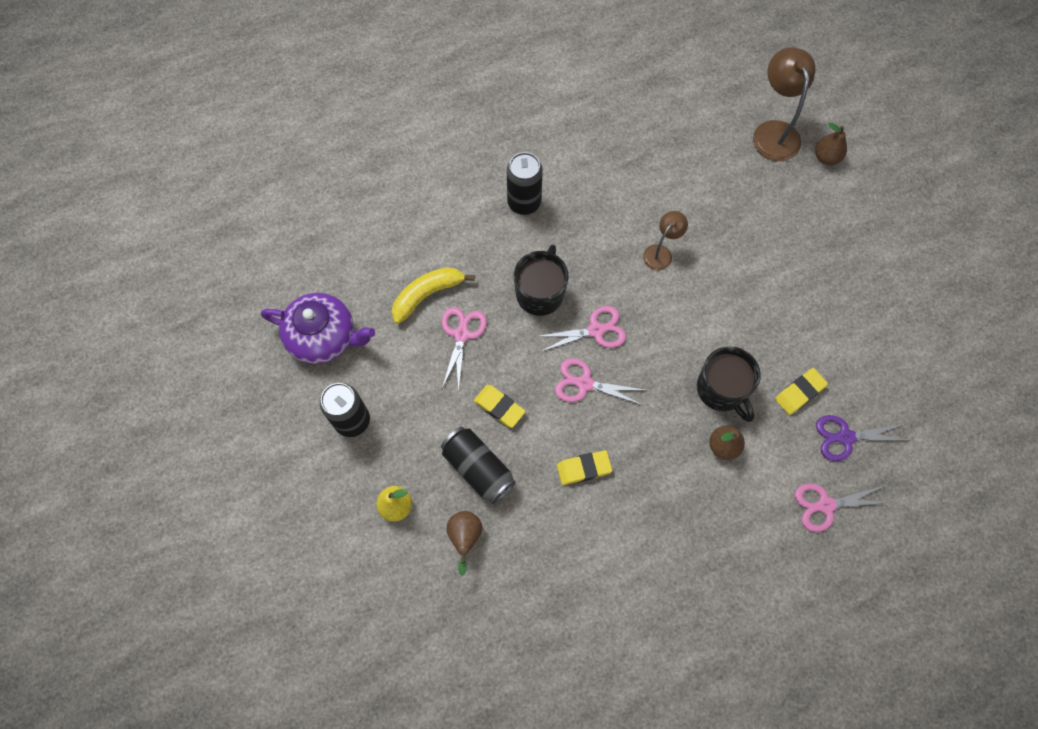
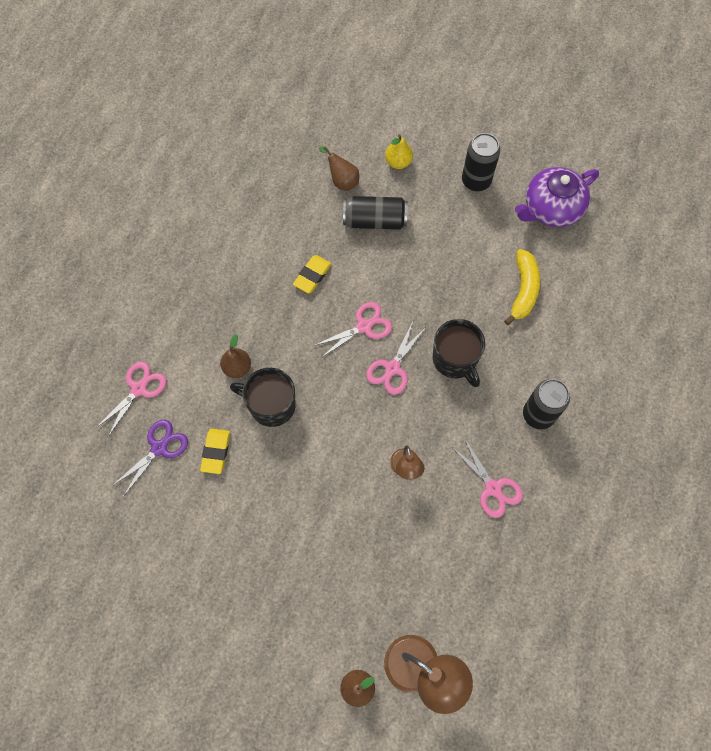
camera: 135 degrees right, 0 degrees up
(461, 334) = (473, 285): pink scissors -> pink scissors (493, 488)
(499, 407) = (401, 264): yellow eraser -> none

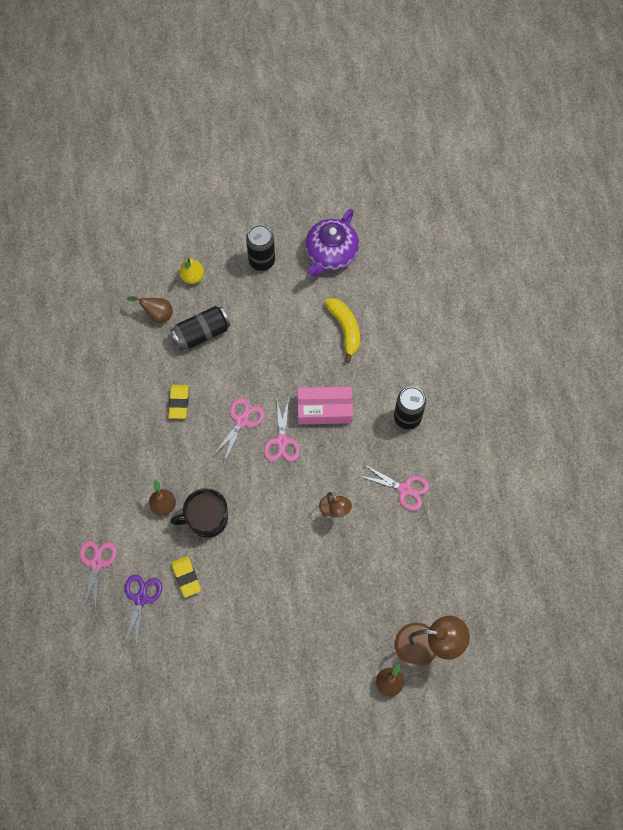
camera: 30 degrees left, 0 degrees up
(455, 359) = (324, 409): black mug -> pink box

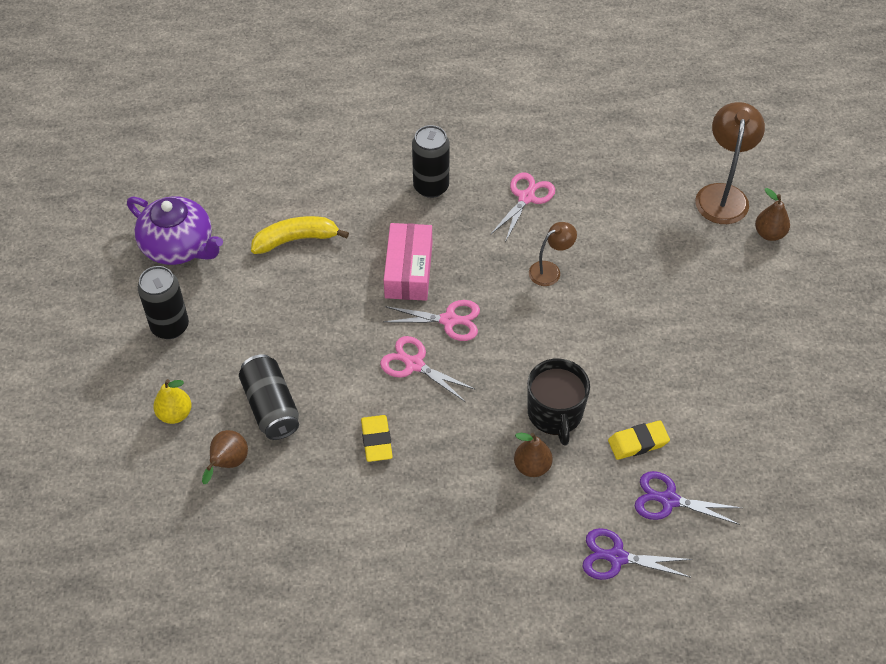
camera: 85 degrees left, 15 degrees down
(96, 563) = (617, 557): pink scissors -> purple scissors
(179, 402) = (376, 440): yellow eraser -> yellow eraser turned 75 degrees clockwise

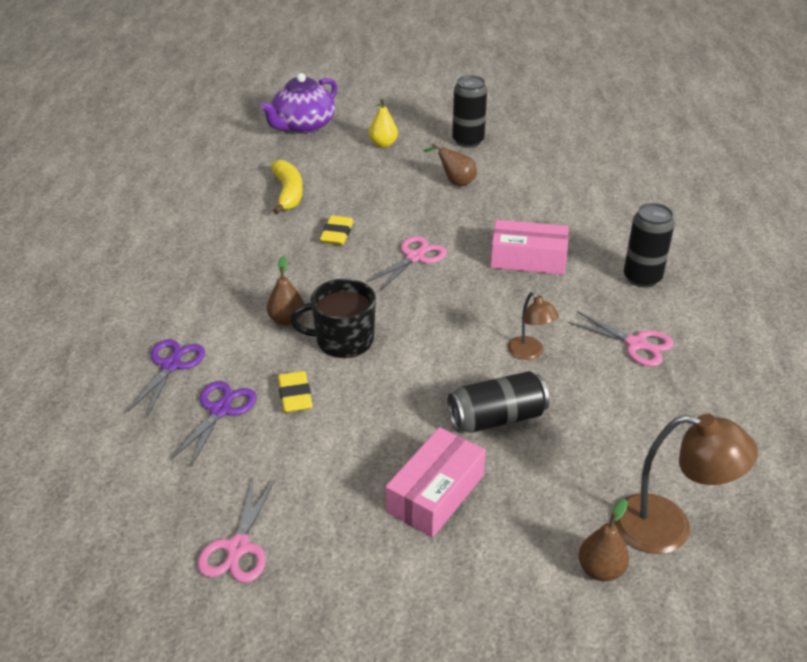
camera: 95 degrees right, 15 degrees down
(179, 246) = (552, 143): purple teapot -> purple teapot (303, 126)
(228, 464) = (332, 166): brown pear -> brown pear (455, 182)
(271, 407) = (382, 184): black can -> black can (496, 418)
(295, 239) = (563, 198): yellow banana -> yellow banana (288, 193)
(376, 440) = (337, 234): yellow eraser -> yellow eraser turned 75 degrees counterclockwise
(449, 320) = (465, 280): pink scissors -> pink scissors (238, 547)
(726, 330) = (435, 493): none -> pink box

